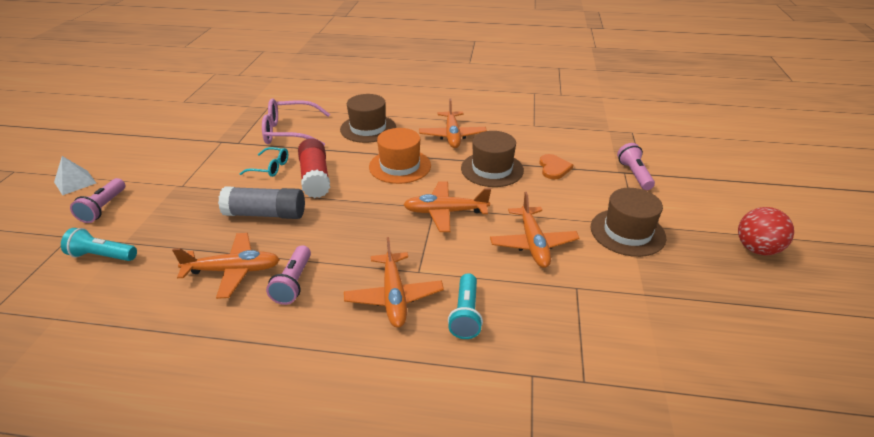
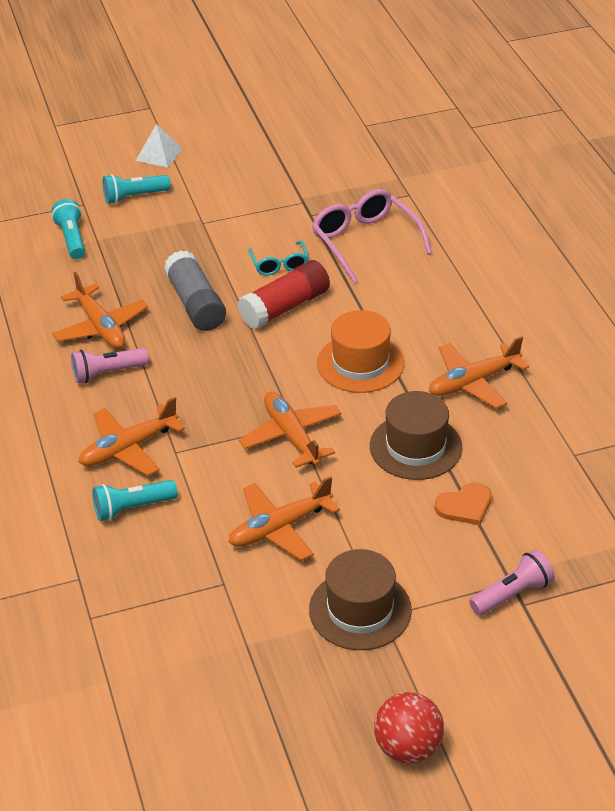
camera: 65 degrees right, 5 degrees up
(104, 208) = (134, 197): pink flashlight -> turquoise flashlight
(368, 128) = (428, 300): brown hat -> none

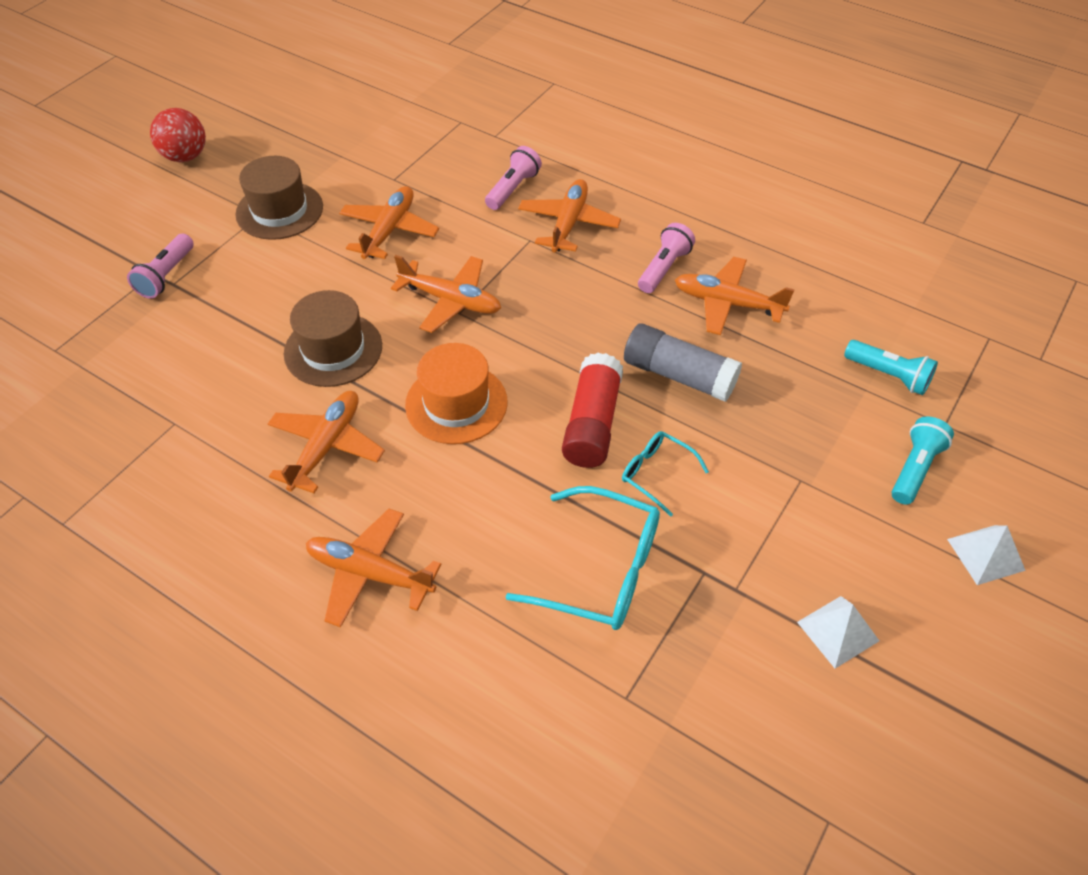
camera: 140 degrees right, 10 degrees up
(132, 508) = (513, 189): turquoise flashlight -> pink flashlight
(275, 166) = (838, 631): none -> white pyramid
(365, 242) = (600, 570): pink glasses -> turquoise glasses
(465, 506) = (250, 322): orange heart -> none
(499, 302) = (370, 573): none -> orange plane

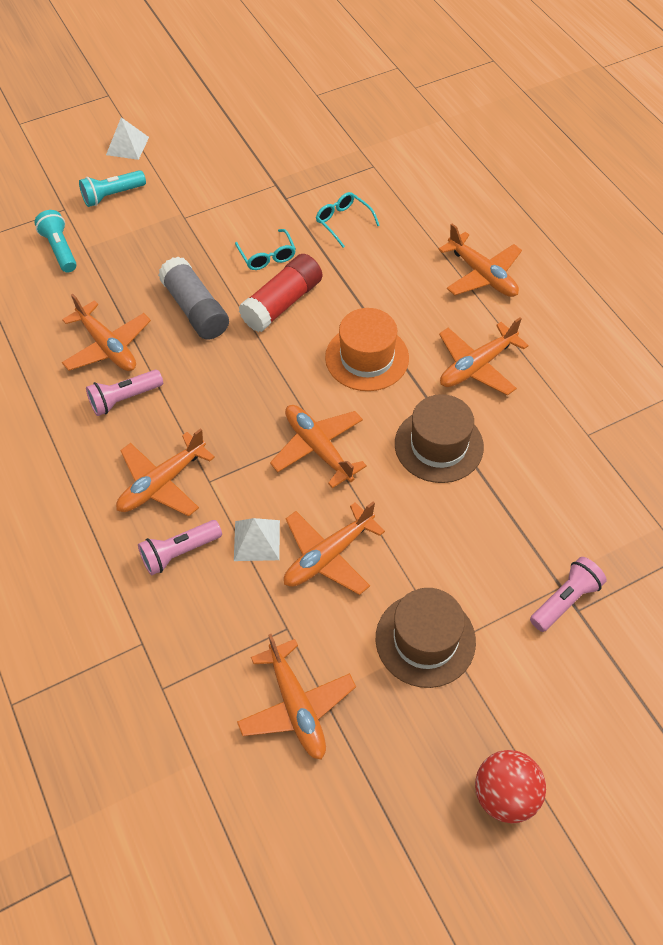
camera: 150 degrees left, 5 degrees up
(359, 145) = (296, 706): none -> orange plane
(600, 570) = (343, 222): turquoise glasses -> turquoise glasses, size x0.56
(838, 631) = (241, 148): white pyramid -> white pyramid (257, 540)

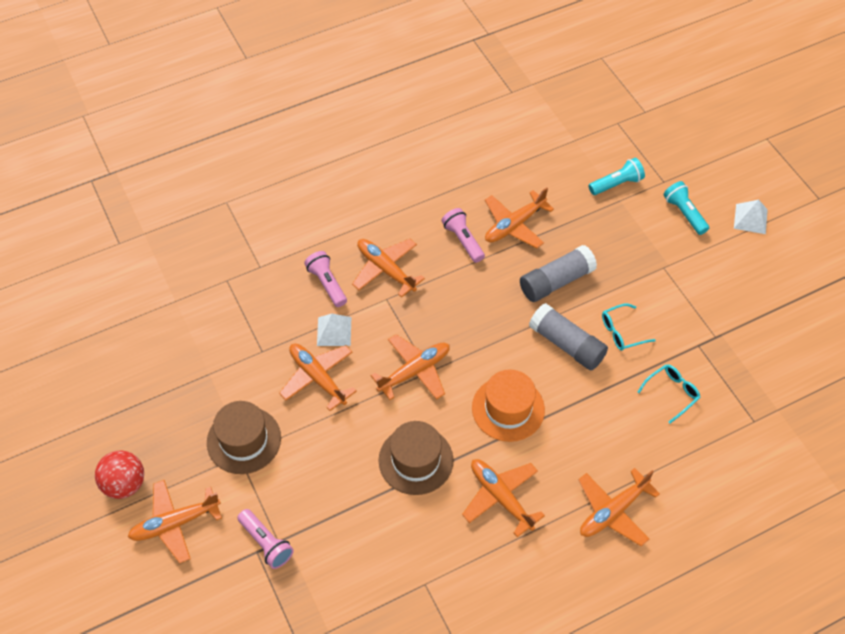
camera: 90 degrees right, 0 degrees up
(282, 303) = (566, 344): red glue stick -> grey glue stick
(296, 706) = (204, 357): orange plane -> orange plane (175, 523)

